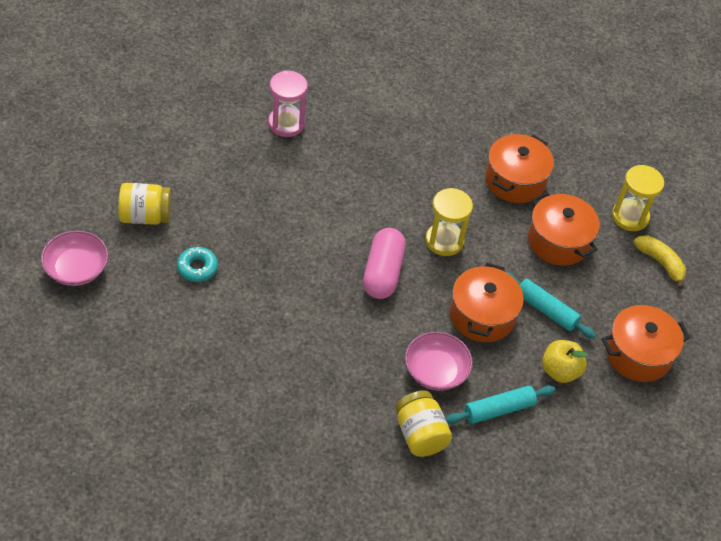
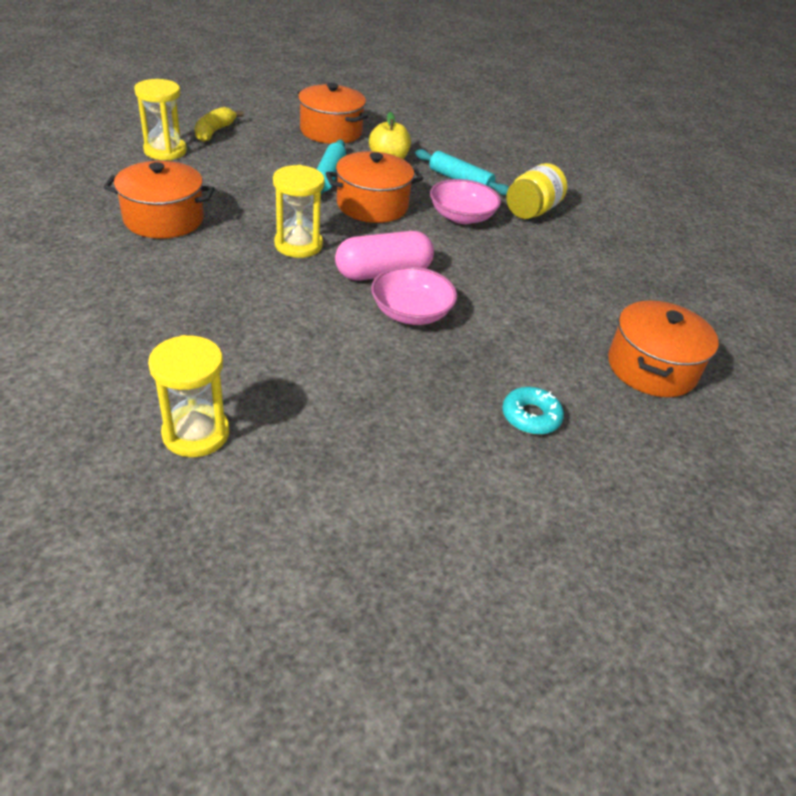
camera: 120 degrees left, 10 degrees down
(76, 269) = (670, 542): pink bowl -> pink bowl (411, 313)
(145, 216) = (510, 512): yellow jar -> none
(286, 123) = (196, 433): pink hourglass -> yellow hourglass
(558, 241) = (234, 182): orange pot -> orange pot (651, 368)

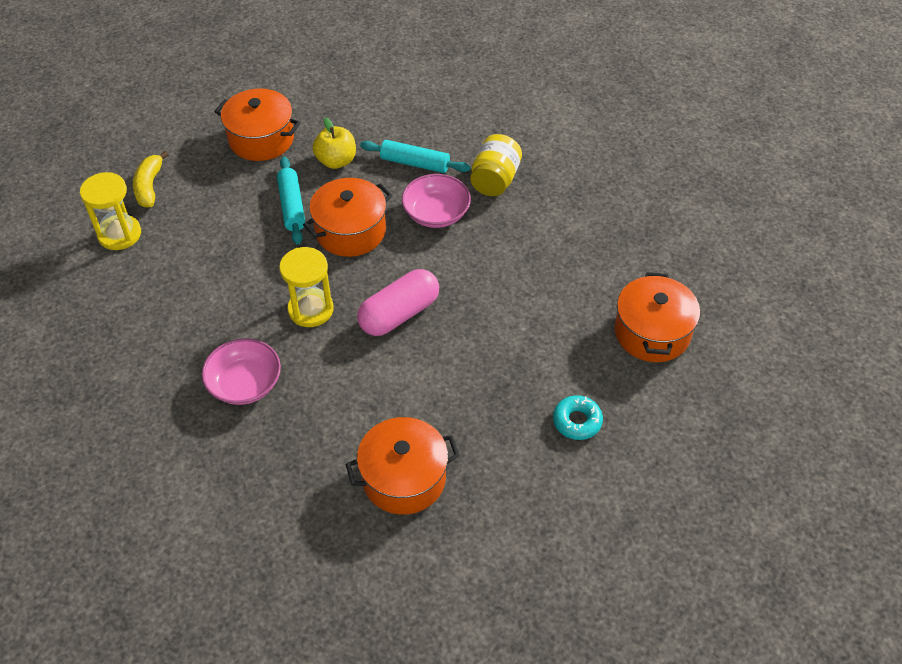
camera: 15 degrees left, 10 degrees up
(164, 219) = (175, 326): orange pot -> orange pot (404, 478)
(196, 433) = (338, 541): yellow hourglass -> none
(411, 313) = (442, 350): pink bowl -> pink bowl (245, 383)

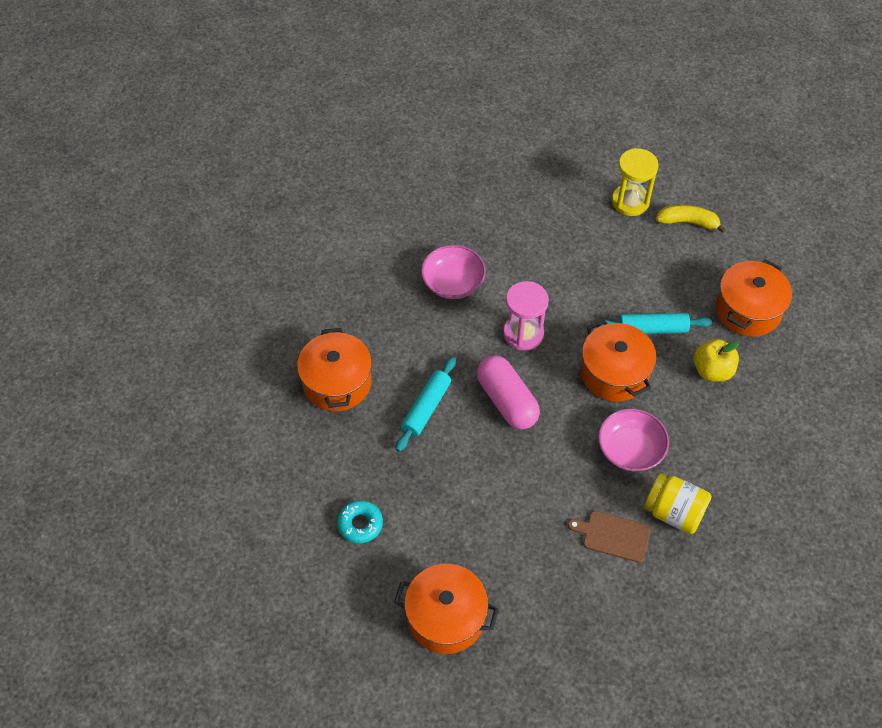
camera: 100 degrees right, 5 degrees up
(311, 309) = (523, 333): yellow hourglass -> pink hourglass
(415, 163) = (704, 440): turquoise rolling pin -> turquoise rolling pin (426, 408)
(530, 219) = (613, 536): none -> brown cutting board

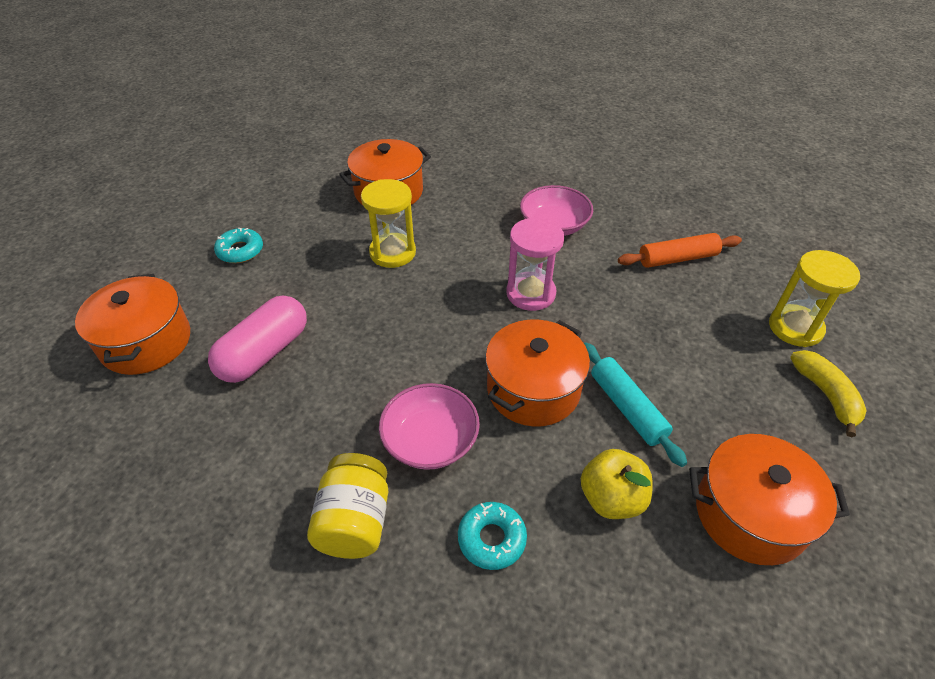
camera: 65 degrees right, 10 degrees down
(426, 408) = (392, 252): turquoise rolling pin -> yellow hourglass
(507, 401) = (435, 307): pink capsule -> pink capsule (264, 352)
(533, 225) = (677, 258): none -> orange rolling pin
(613, 536) = (294, 461): brown cutting board -> none
(714, 443) = (491, 539): none -> turquoise donut

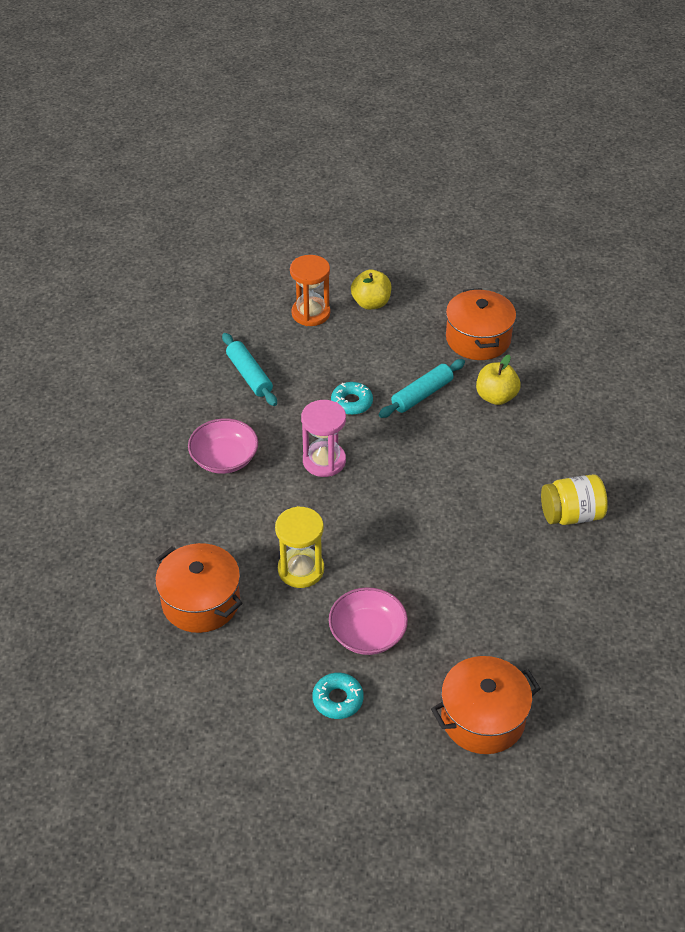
camera: 105 degrees left, 0 degrees up
(264, 352) = (458, 621): pink capsule -> none
(430, 440) = (494, 492): pink bowl -> pink bowl (367, 633)
(491, 539) = (549, 447): turquoise donut -> turquoise donut (351, 402)
(533, 389) = (426, 445): orange pot -> none
(677, 258) = (249, 375): orange rolling pin -> turquoise rolling pin
(795, 328) = (311, 313): yellow hourglass -> orange hourglass
(826, 395) = (371, 303): yellow banana -> yellow apple

